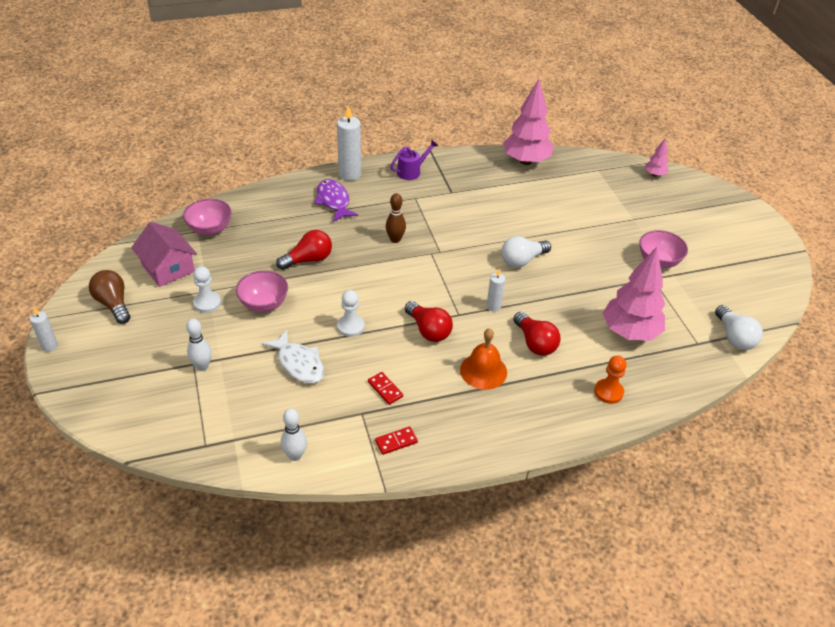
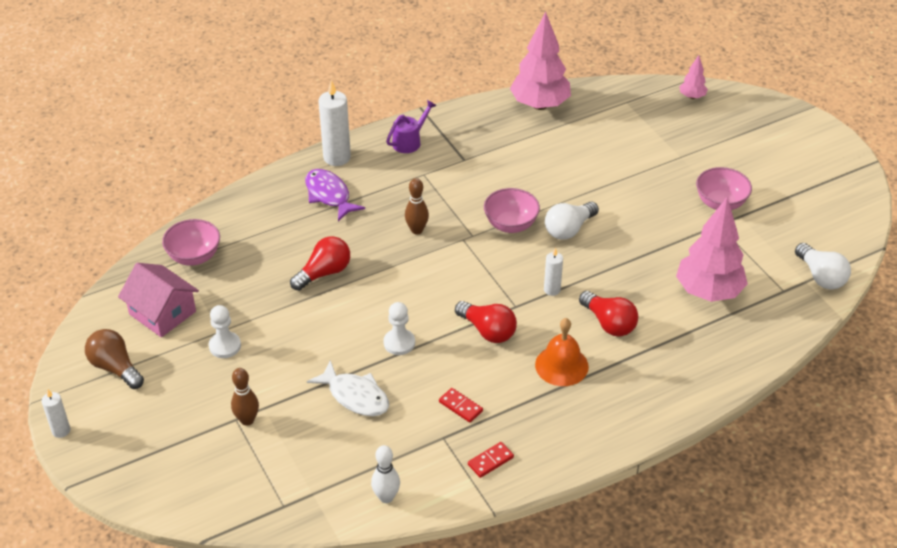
camera: 10 degrees left, 0 degrees up
(202, 366) = (247, 420): white bowling pin -> brown bowling pin
(264, 304) = (291, 335): pink bowl -> pink bowl (510, 224)
(608, 392) = (701, 363): orange pawn -> none

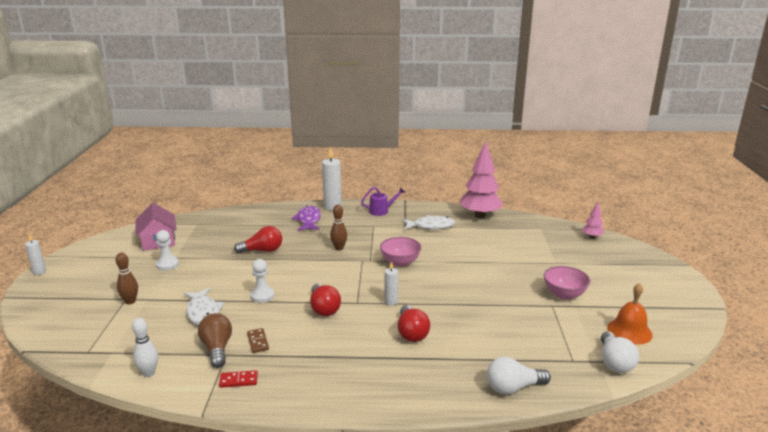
camera: 30 degrees right, 20 degrees down
(115, 367) = (103, 255): brown light bulb -> brown light bulb (217, 349)
(194, 256) = (206, 224): pink bowl -> none
(460, 406) = (258, 342): red domino -> brown domino
(495, 147) = (431, 226): none -> white fish
(561, 365) = (351, 344): orange bell -> orange bell (629, 331)
(569, 229) = (436, 275): white light bulb -> white light bulb (513, 388)
(708, 292) = (507, 340): pink tree -> none

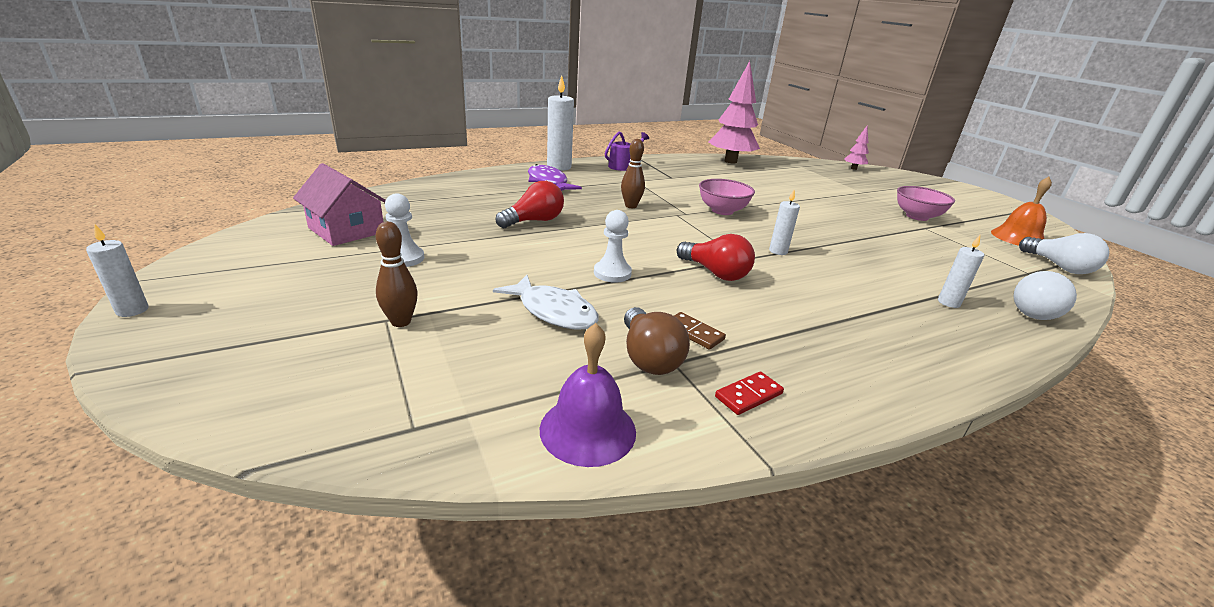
camera: 30 degrees left, 5 degrees up
(149, 373) = (588, 429): white bowling pin -> purple bell
(217, 349) = (649, 358): brown light bulb -> brown light bulb turned 150 degrees counterclockwise
(411, 333) = (853, 279): red light bulb -> none
(431, 226) = (698, 174): white fish -> none
(454, 365) = (948, 303): none -> white candle

